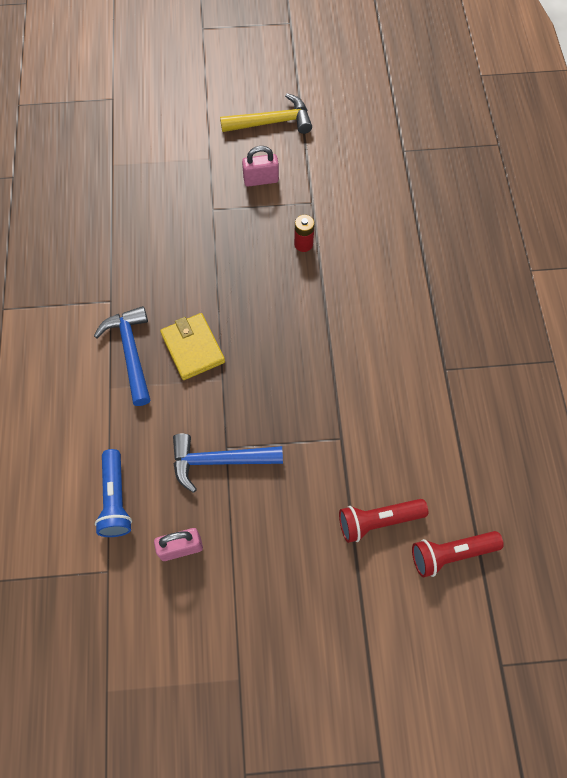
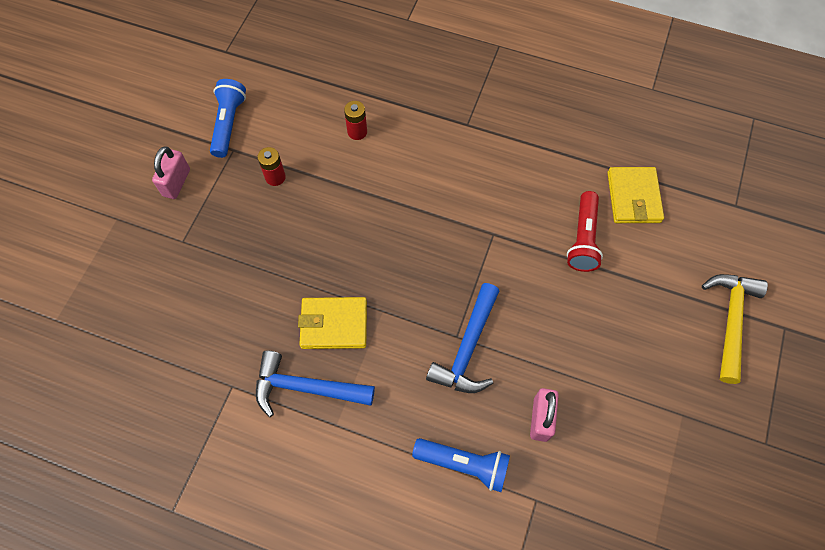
camera: 65 degrees left, 0 degrees up
(272, 122) = (113, 143): yellow hammer -> yellow hammer (730, 320)
(334, 187) = (228, 124): none -> blue flashlight
(383, 284) = (357, 132): none -> red battery
(451, 554) = (633, 197): red flashlight -> yellow wallet

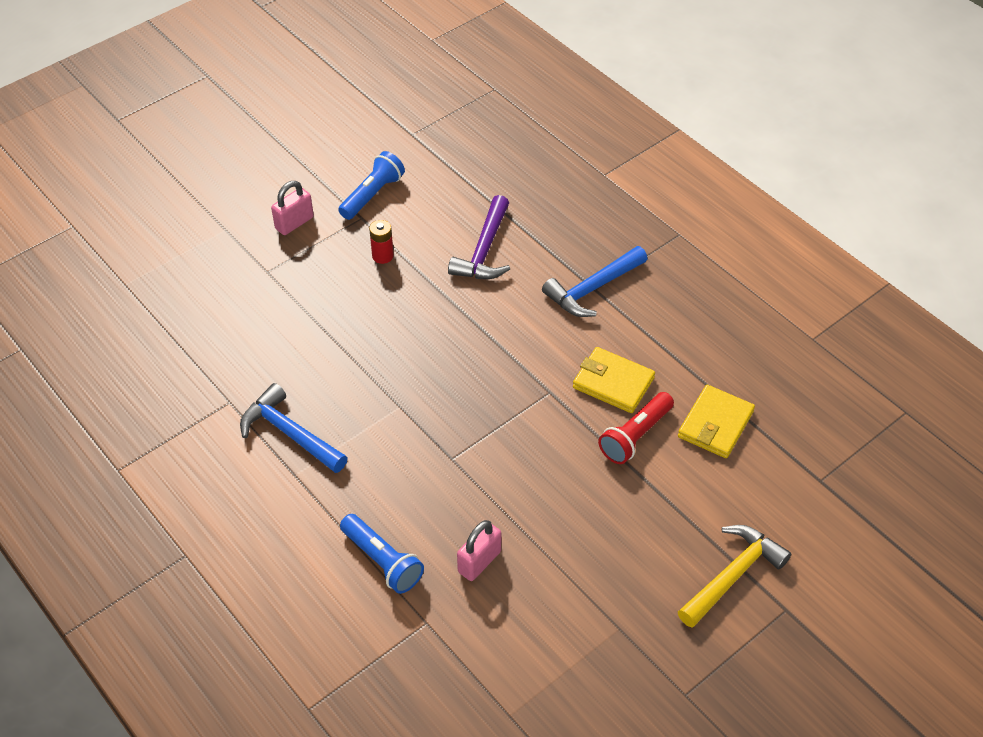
camera: 30 degrees right, 15 degrees down
(334, 324) = (349, 396): yellow wallet -> yellow wallet (613, 383)
(357, 132) = (484, 250): red battery -> purple hammer
(467, 348) = (454, 473): blue hammer -> blue hammer (592, 289)

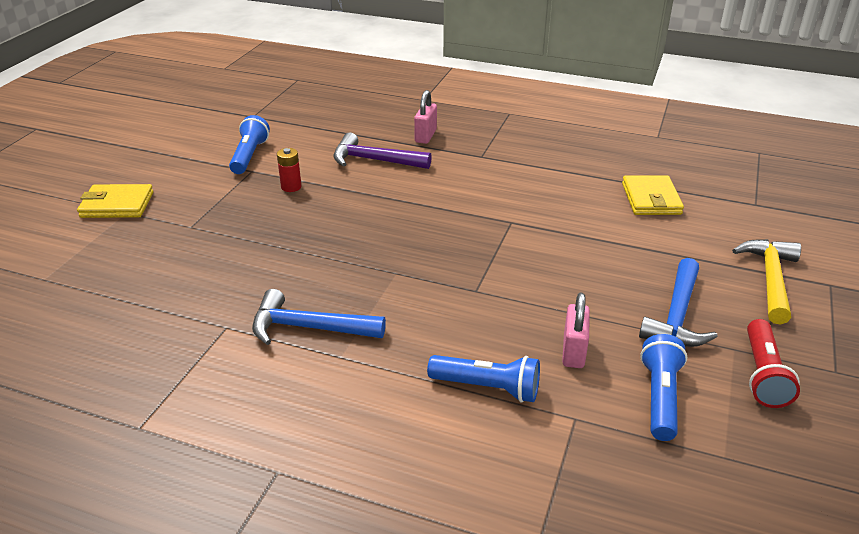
camera: 30 degrees left, 15 degrees down
(294, 223) = (192, 190): pink padlock -> pink padlock (425, 136)
(484, 250) = (374, 160): purple hammer -> purple hammer turned 120 degrees clockwise
(509, 640) = (660, 397): none -> blue flashlight
(592, 289) = (479, 156): blue hammer -> blue hammer (677, 316)
(613, 383) = (553, 201): yellow wallet -> yellow wallet (117, 205)
(635, 436) = (603, 225): red flashlight -> red flashlight (763, 374)

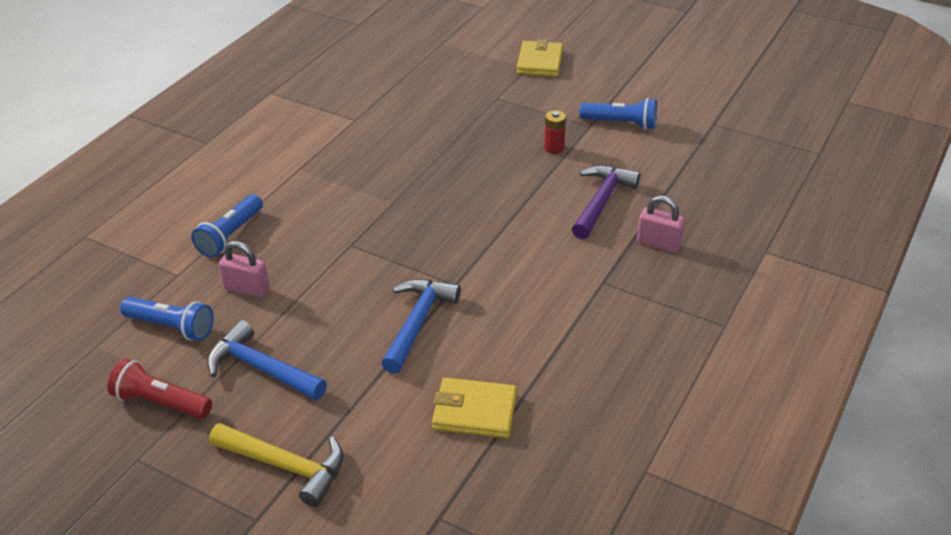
camera: 100 degrees right, 5 degrees up
(308, 327) = (338, 155): blue hammer -> blue hammer (418, 322)

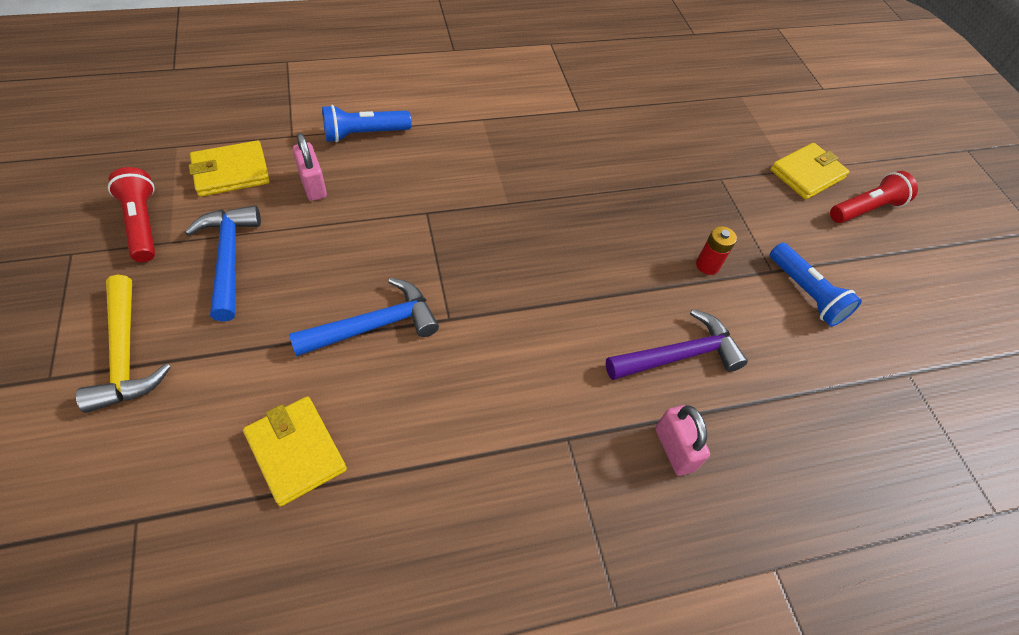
camera: 40 degrees right, 15 degrees up
(171, 327) = (231, 172): blue flashlight -> yellow wallet
(594, 59) = (865, 209): none -> red flashlight

